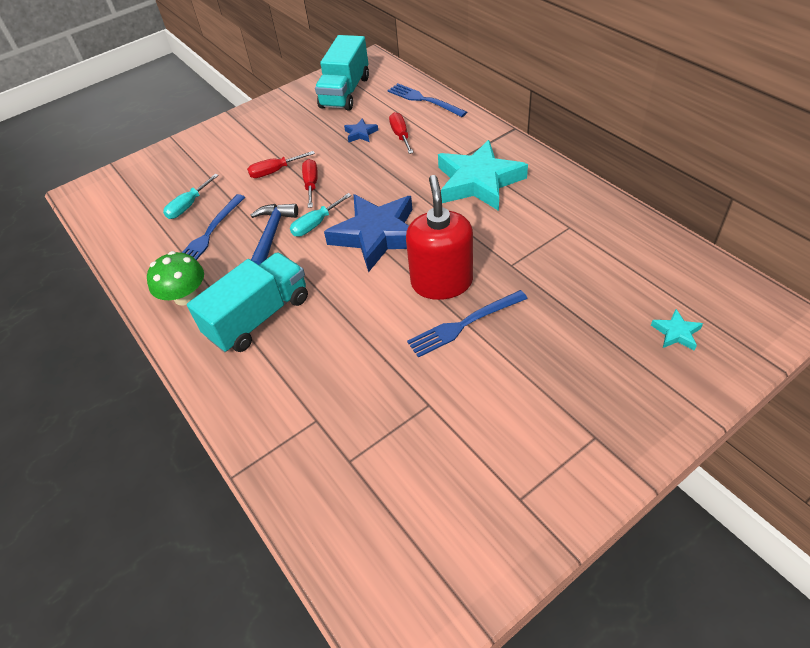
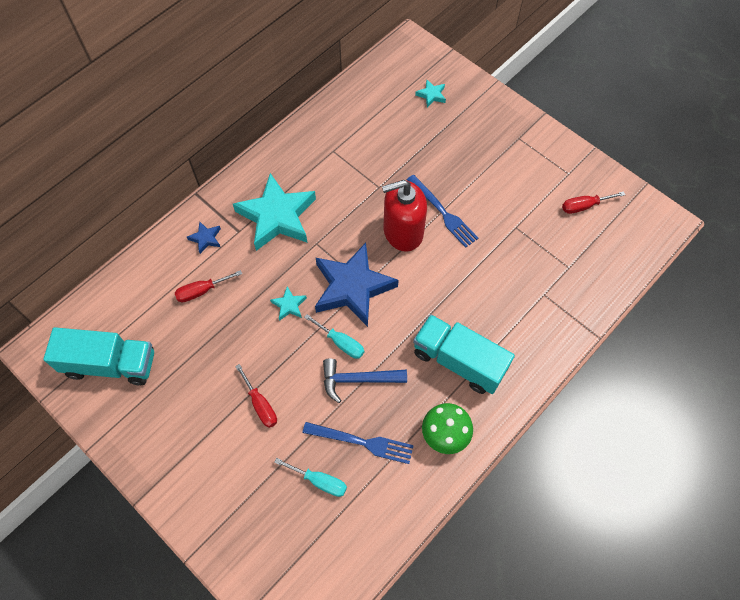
camera: 105 degrees left, 15 degrees up
(311, 184) = (282, 361): red screwdriver -> red screwdriver (584, 206)
(361, 133) = (196, 331): blue star -> blue star (206, 238)
(369, 189) = (289, 305): none -> turquoise star
(424, 100) = (137, 278): blue fork -> none

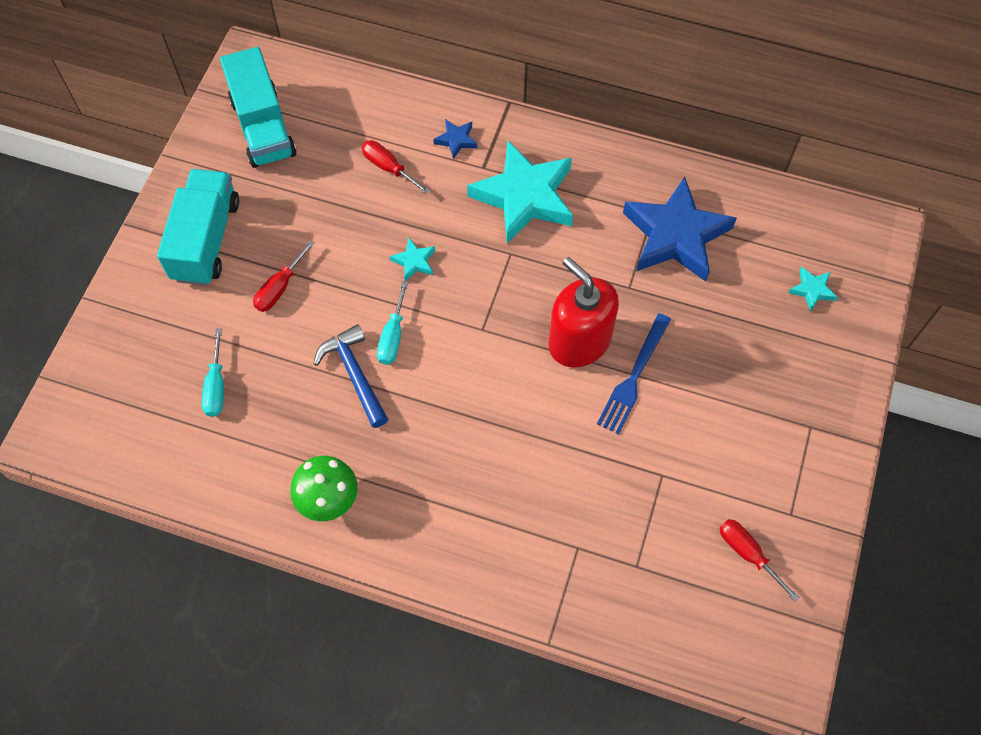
camera: 65 degrees right, 0 degrees up
(352, 287) = (471, 317): blue star -> blue star (675, 235)
(362, 442) = (279, 411): blue fork -> none
(459, 361) = (430, 477): turquoise truck -> turquoise truck (206, 240)

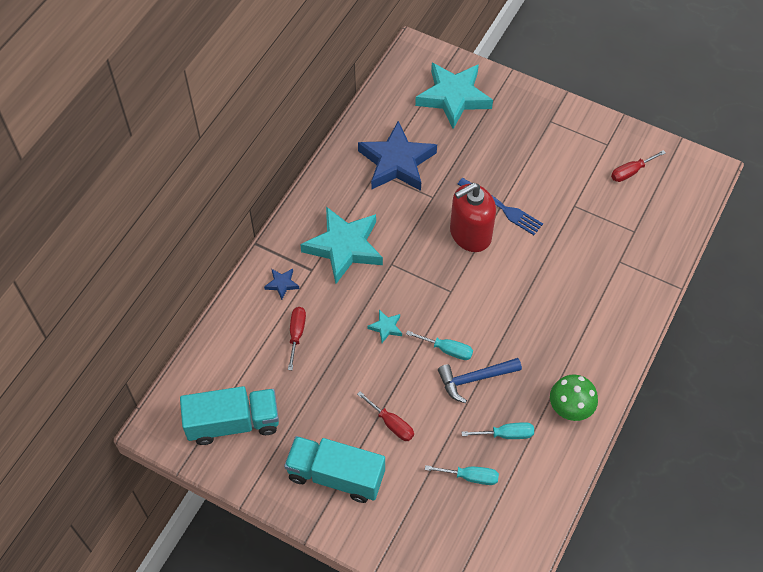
camera: 80 degrees left, 5 degrees down
(279, 422) = (506, 434): none -> turquoise screwdriver
(388, 168) = (296, 334): red screwdriver -> red screwdriver turned 135 degrees clockwise
(812, 290) = (453, 97): turquoise star -> turquoise star, size x2.42

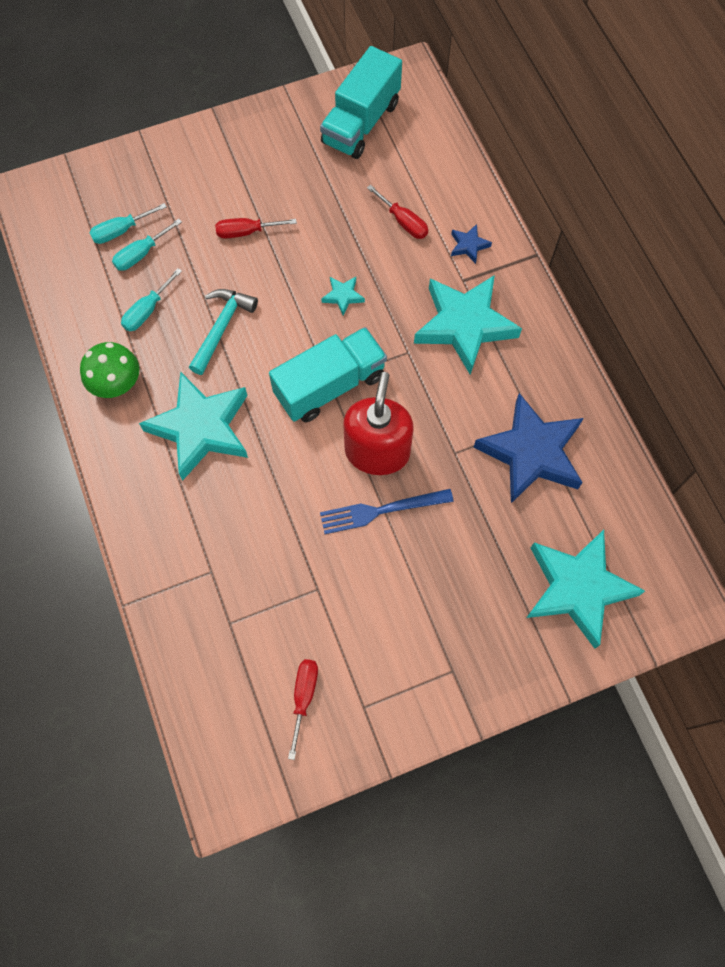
camera: 130 degrees right, 10 degrees up
(336, 475) = (243, 161): turquoise truck -> turquoise truck (330, 386)
(447, 350) = (272, 328): turquoise screwdriver -> turquoise screwdriver (121, 231)
(474, 379) = (222, 328): blue hammer -> turquoise hammer
(549, 334) = (201, 428): none -> turquoise star

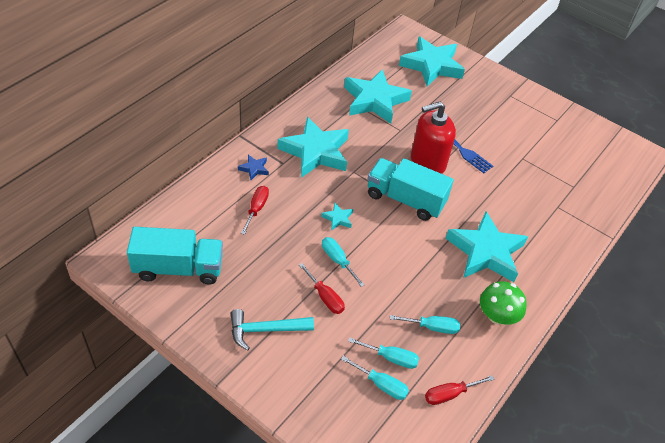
camera: 125 degrees left, 20 degrees down
(222, 328) = (410, 275): turquoise hammer -> turquoise hammer (265, 330)
(285, 266) = (338, 260): none -> turquoise screwdriver
(304, 697) = (575, 143): red screwdriver -> red screwdriver (450, 394)
(531, 452) = (374, 100): blue star -> turquoise star

